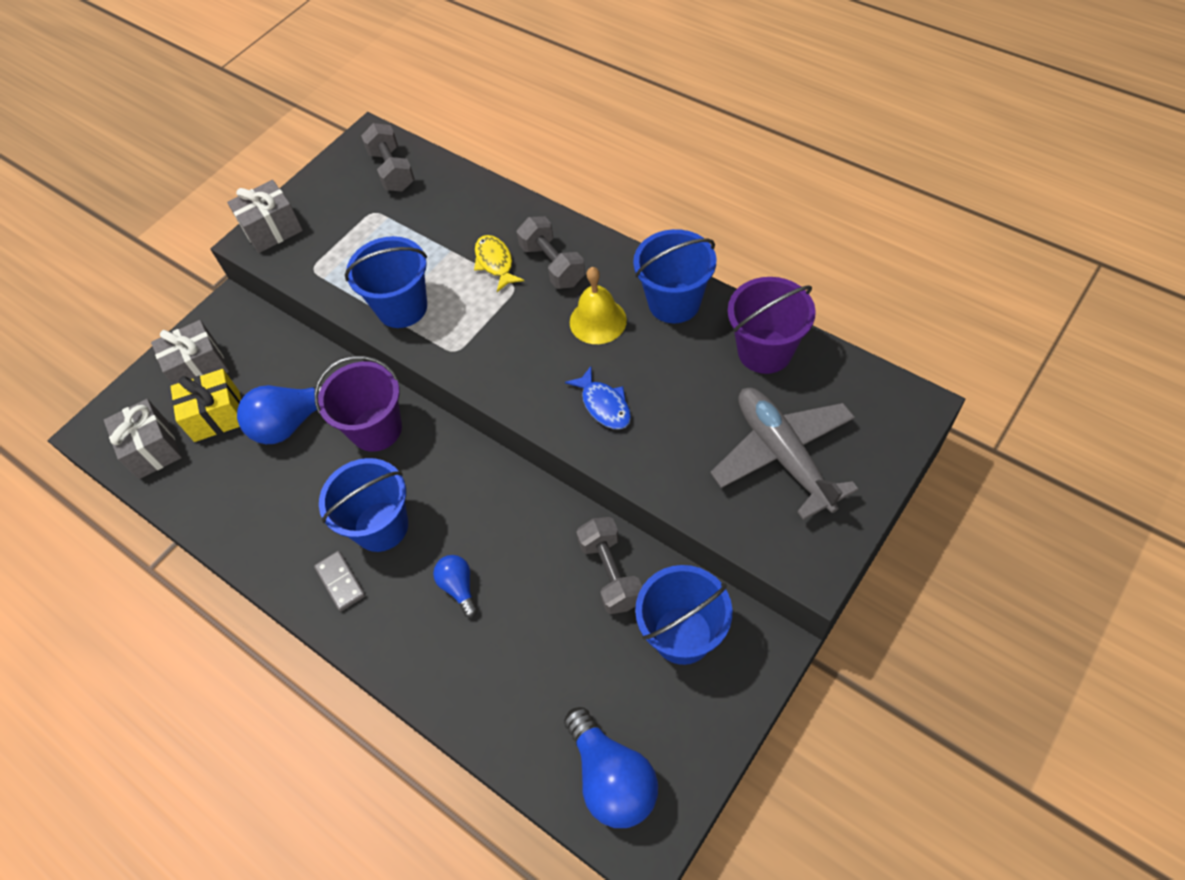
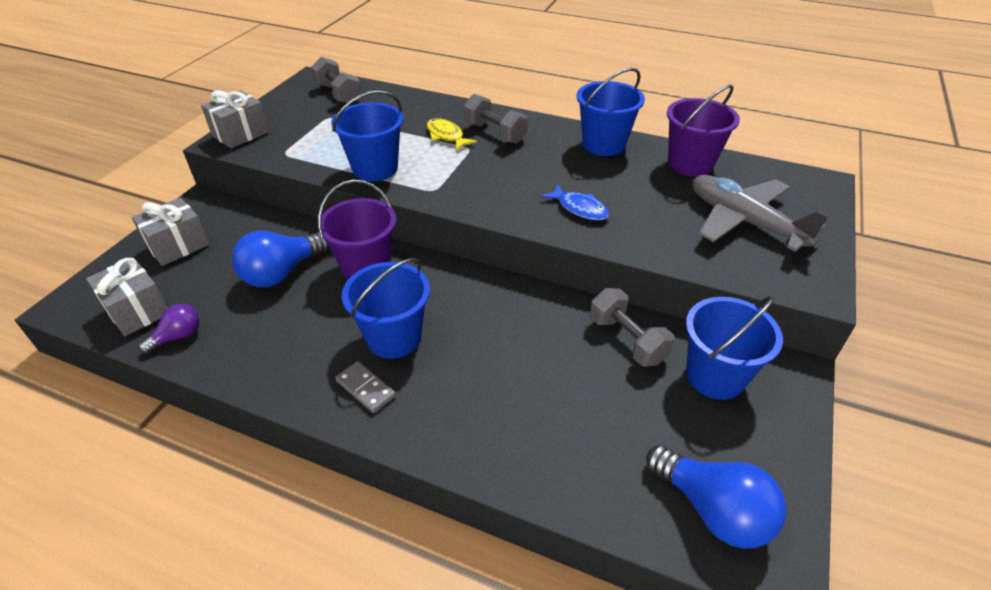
camera: 20 degrees left, 15 degrees down
(185, 488) = (178, 336): none -> purple light bulb
(217, 416) = (203, 277): yellow gift -> none
(459, 587) = (488, 373): blue light bulb -> none
(598, 321) = (548, 160): yellow bell -> none

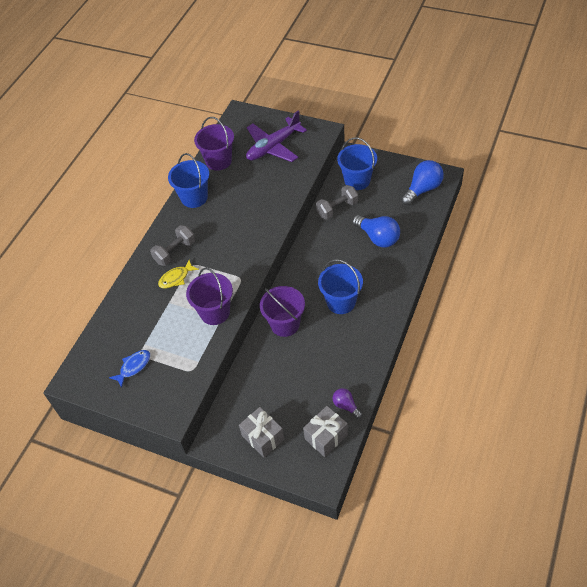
camera: 85 degrees left, 10 degrees up
(240, 134) = (160, 407): grey gift -> none
(281, 273) = (290, 367): blue light bulb -> blue light bulb (378, 238)
(338, 94) = (103, 355): grey dumbbell -> none
(365, 388) = (375, 309): grey domino -> none
(375, 168) = (215, 312): blue bucket -> purple bucket
(579, 208) = (261, 210): blue fish -> blue fish (133, 367)
(744, 221) = (273, 147): grey plane -> purple plane

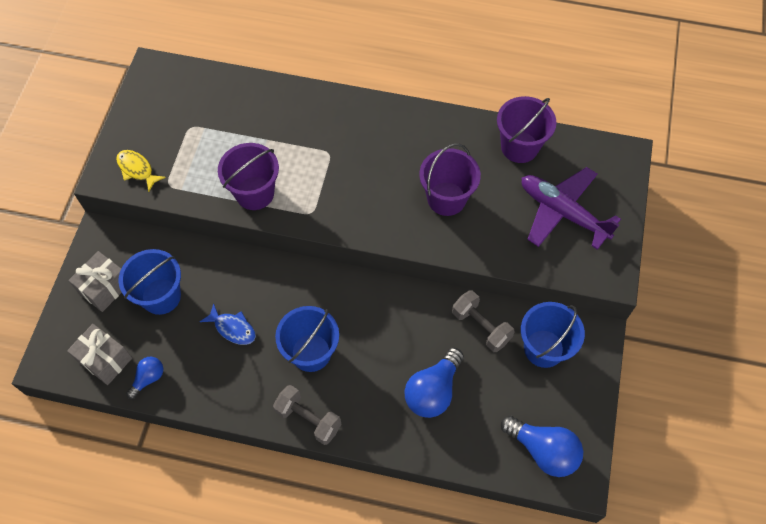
camera: 75 degrees right, 10 degrees up
(133, 367) = (172, 124): blue fish -> blue fish (233, 328)
(175, 252) = (347, 129): grey dumbbell -> grey dumbbell (308, 419)
(176, 278) = (305, 139): yellow fish -> yellow fish (137, 169)
(194, 197) = (445, 131): blue bucket -> blue bucket (161, 296)
(285, 324) = (269, 287): purple bucket -> purple bucket (446, 198)
(346, 406) = (148, 378): purple light bulb -> blue light bulb

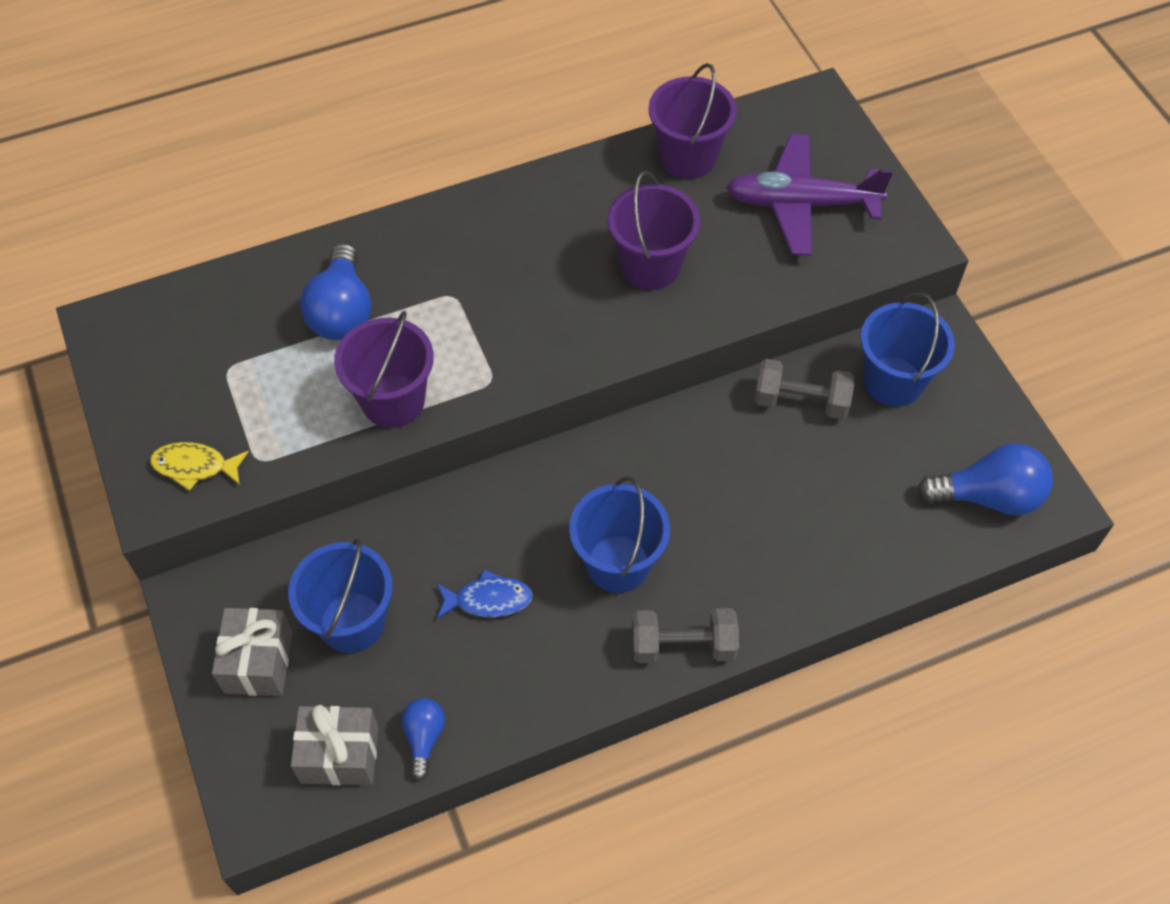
camera: 35 degrees left, 5 degrees down
(433, 391) = (807, 511): blue light bulb -> blue light bulb (342, 311)

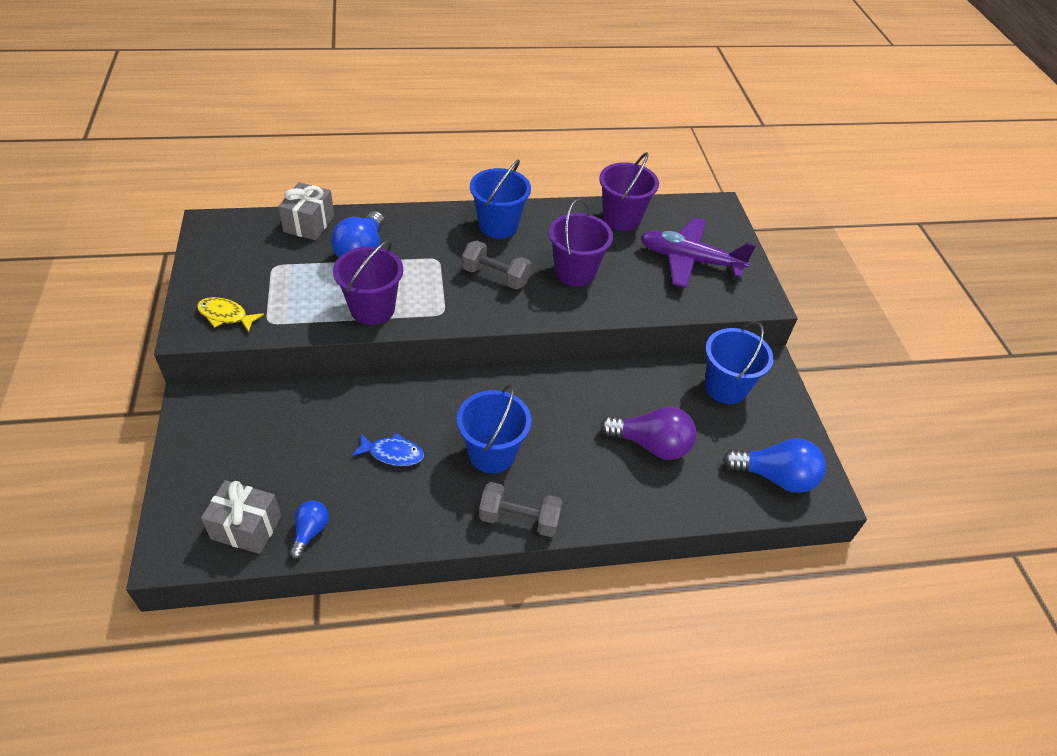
camera: 10 degrees right, 10 degrees down
(258, 662) = (219, 452): grey gift -> grey gift (309, 224)
(352, 622) = (293, 444): blue bucket -> blue bucket (498, 225)
(800, 401) = (656, 384): grey dumbbell -> grey dumbbell (495, 277)
(819, 494) = (651, 445): none -> purple light bulb

